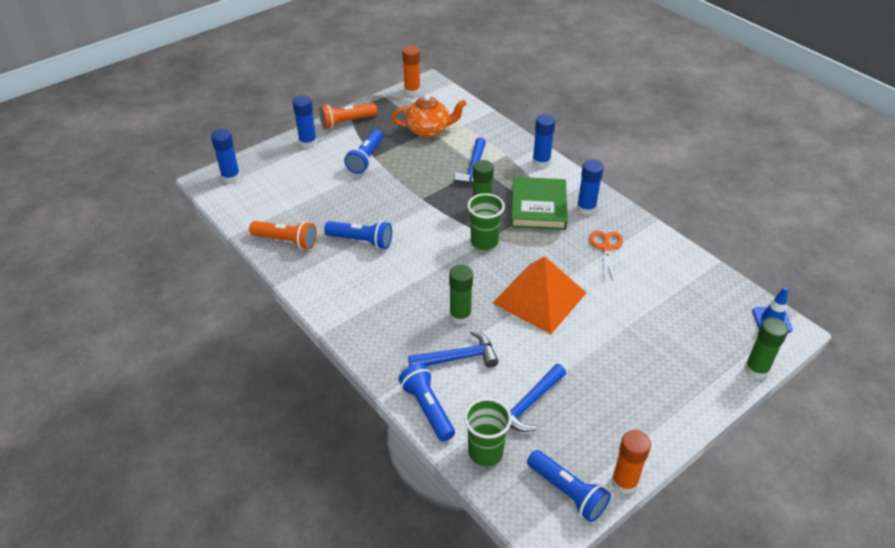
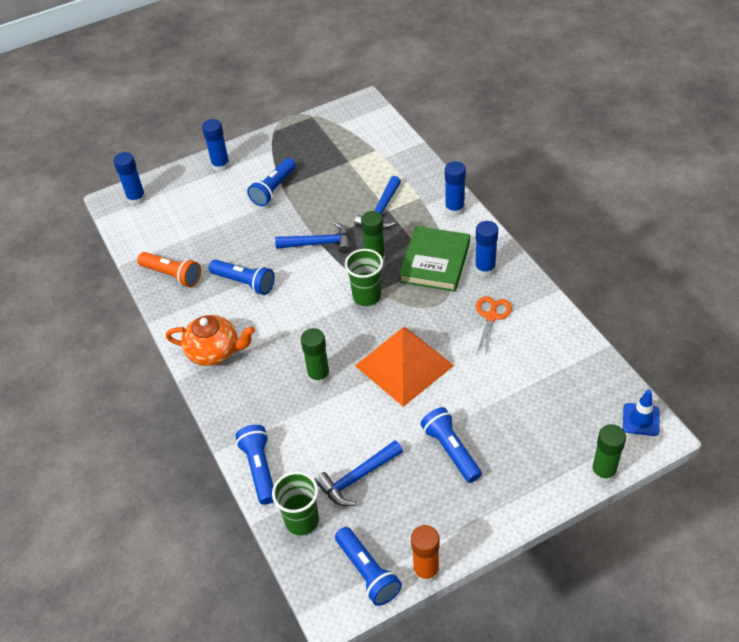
camera: 15 degrees right, 5 degrees up
(347, 122) = (265, 144): orange flashlight -> none
(412, 91) = (343, 112): orange glue stick -> none
(428, 130) = (347, 161): orange teapot -> orange teapot (214, 352)
(458, 358) = (304, 420): blue hammer -> blue hammer (319, 243)
(609, 368) = (450, 450): none -> blue flashlight

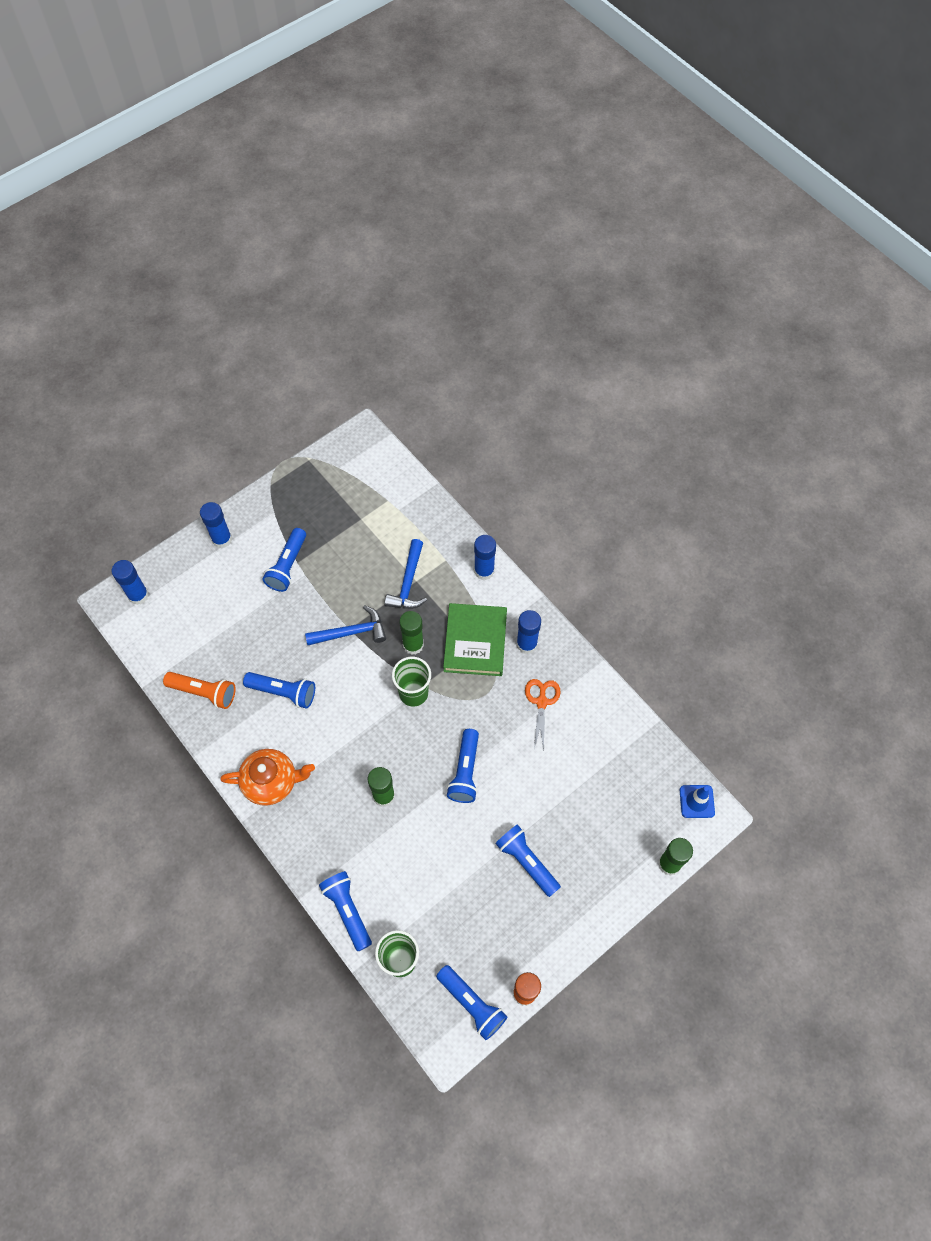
camera: 15 degrees left, 15 degrees up
(357, 478) = (443, 905): blue hammer -> none
(404, 365) = (465, 771): orange pyramid -> blue flashlight

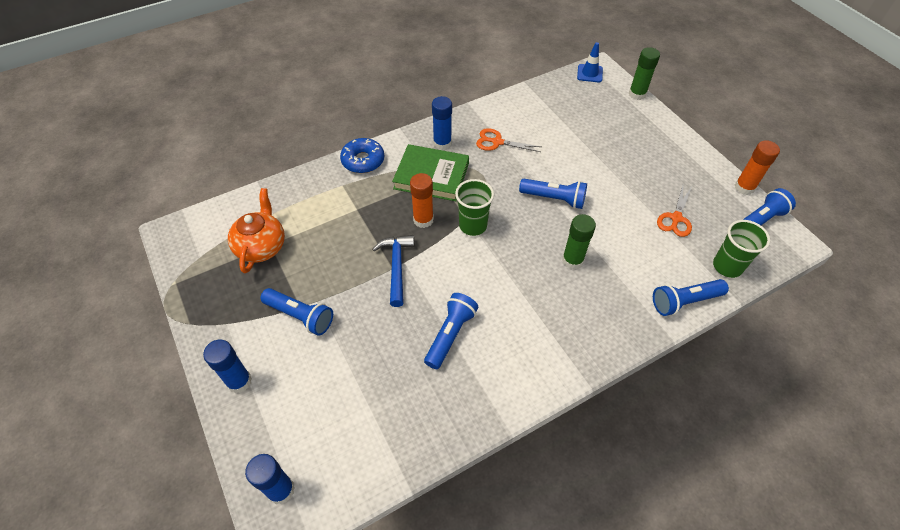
camera: 80 degrees left, 10 degrees down
(204, 692) = (434, 417): orange flashlight -> none
(271, 782) = (550, 355): orange teapot -> orange teapot (261, 246)
(408, 582) = (356, 215): blue hammer -> none
(413, 645) = (423, 220): green glue stick -> orange glue stick
(460, 907) = (676, 218): none -> orange scissors
(484, 571) = (363, 160): blue glue stick -> blue donut
(526, 862) = (636, 171): blue flashlight -> none

